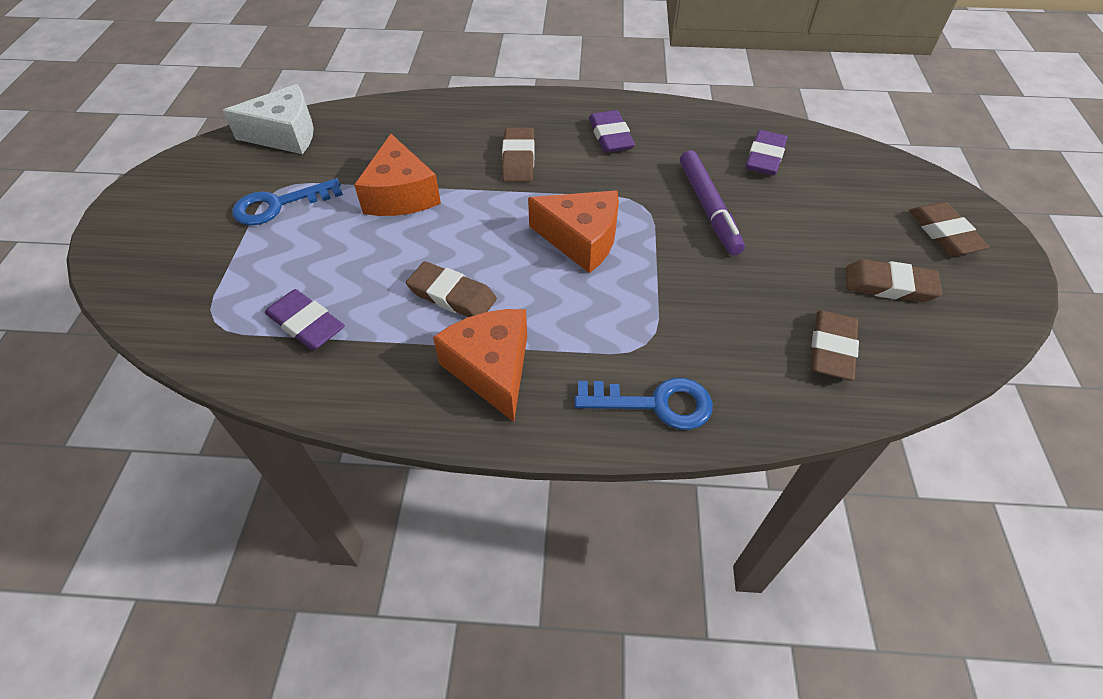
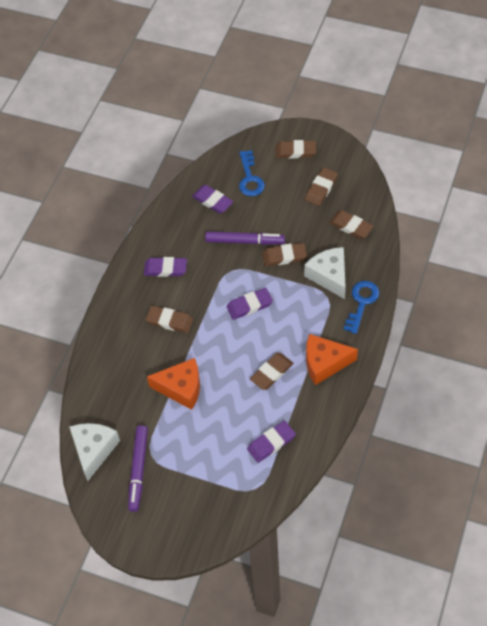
camera: 70 degrees left, 5 degrees up
(252, 181) = (138, 470): none -> purple marker
(278, 205) = (168, 455): blue key -> blue key (250, 178)
(581, 240) = (249, 305): orange cheese -> purple eraser
(694, 337) = (329, 276): none -> white cheese
(705, 264) = (284, 256): none -> brown eraser

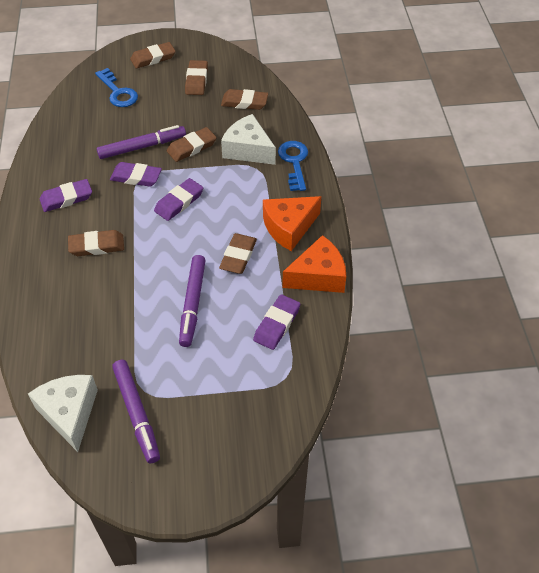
camera: 30 degrees left, 5 degrees down
(181, 388) = (144, 307): orange cheese -> orange cheese (318, 276)
(212, 201) = (88, 122): purple eraser -> purple eraser (136, 177)
(217, 400) = (193, 304): none -> purple marker

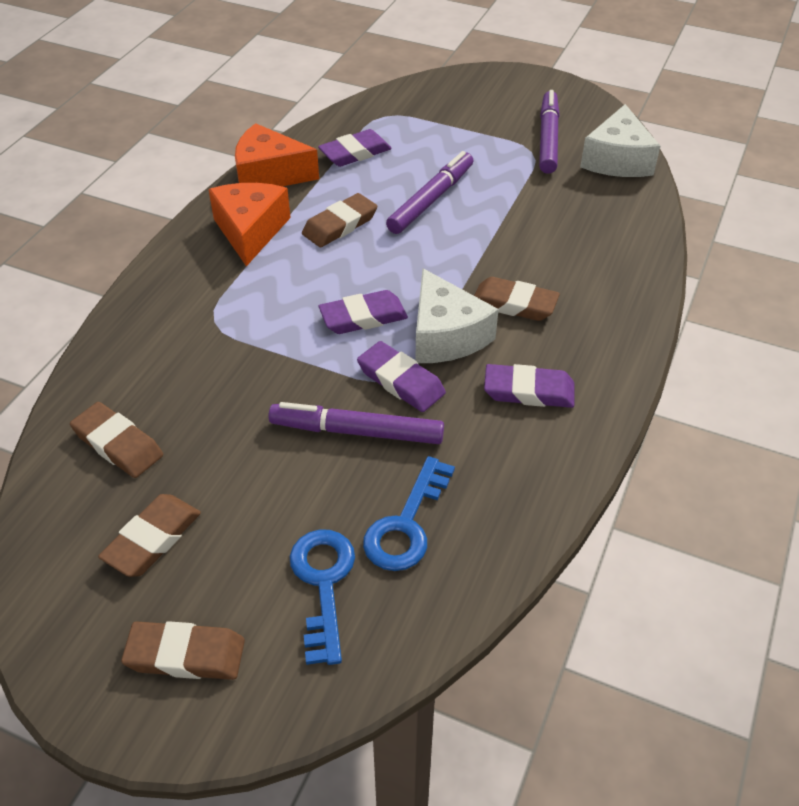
camera: 150 degrees left, 5 degrees down
(192, 147) = (278, 395): brown eraser -> none
(248, 150) = (198, 354): white cheese -> white cheese (446, 335)
(289, 228) = (250, 231): orange cheese -> orange cheese turned 90 degrees counterclockwise
(294, 162) = (154, 307): blue key -> blue key (406, 525)

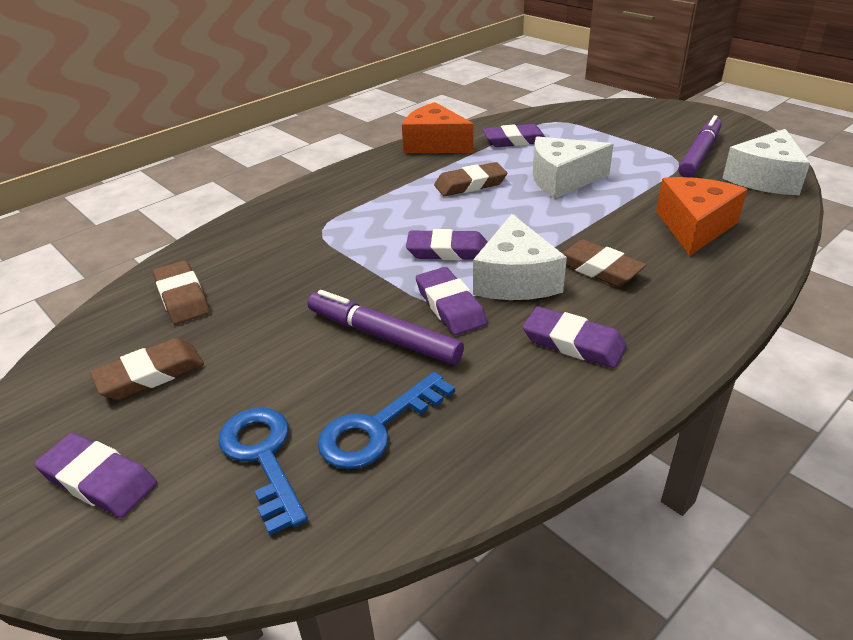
camera: 25 degrees right, 10 degrees down
(185, 654) = (99, 479): brown eraser -> purple eraser
(250, 231) = (394, 176): orange cheese -> orange cheese (694, 227)
(323, 583) = (262, 457): blue key -> blue key turned 45 degrees counterclockwise
(431, 200) = (562, 180): purple marker -> white cheese

